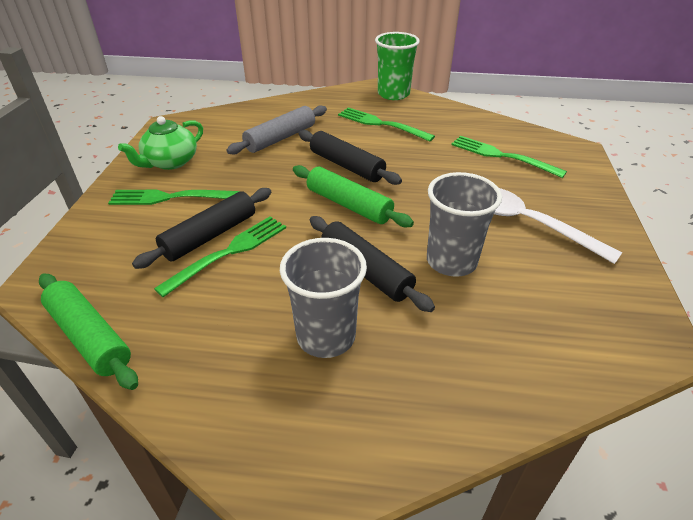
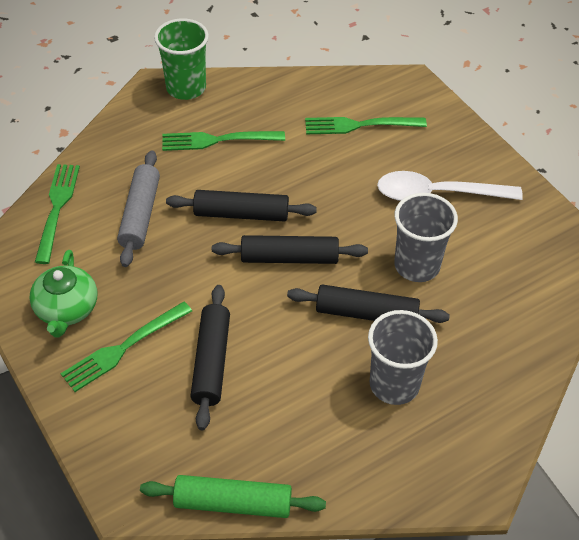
camera: 40 degrees left, 10 degrees up
(228, 252) = (247, 366): green fork -> green fork (57, 208)
(349, 205) = (289, 257): green rolling pin -> black rolling pin

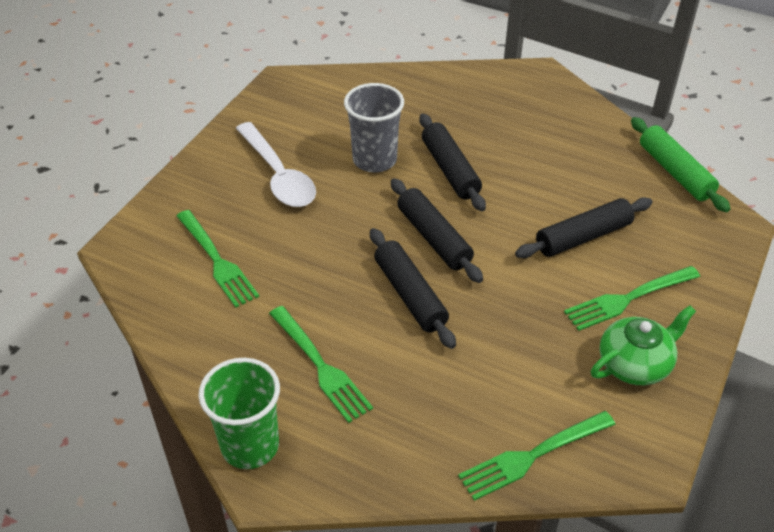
camera: 120 degrees left, 5 degrees down
(124, 348) = (628, 298): green fork -> green fork turned 135 degrees clockwise
(140, 214) = (477, 374): grey rolling pin -> none
(394, 384) = (500, 133): grey cup -> none

